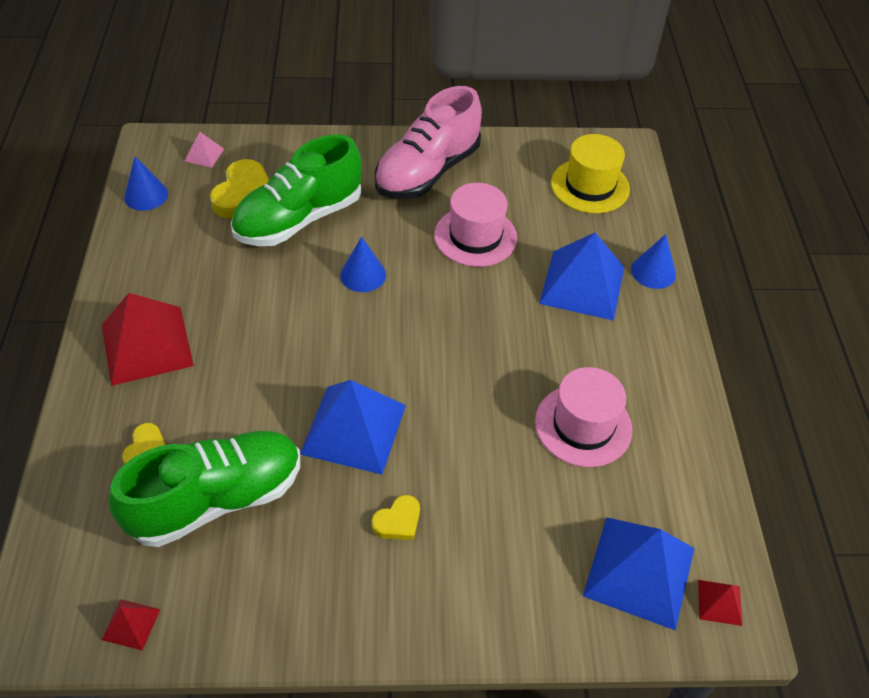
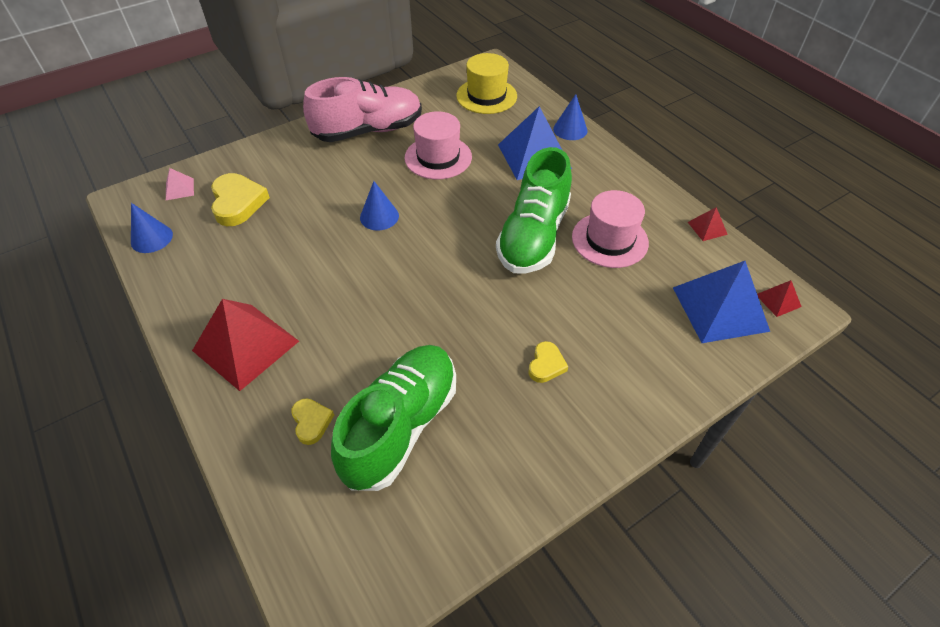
camera: 30 degrees left, 0 degrees up
(131, 624) = (410, 559): red pyramid -> red pyramid (707, 228)
(299, 219) = (297, 201): green shoe -> green shoe (533, 236)
(354, 429) = (462, 321): blue pyramid -> none
(427, 172) = (368, 131): pink shoe -> pink shoe turned 120 degrees counterclockwise

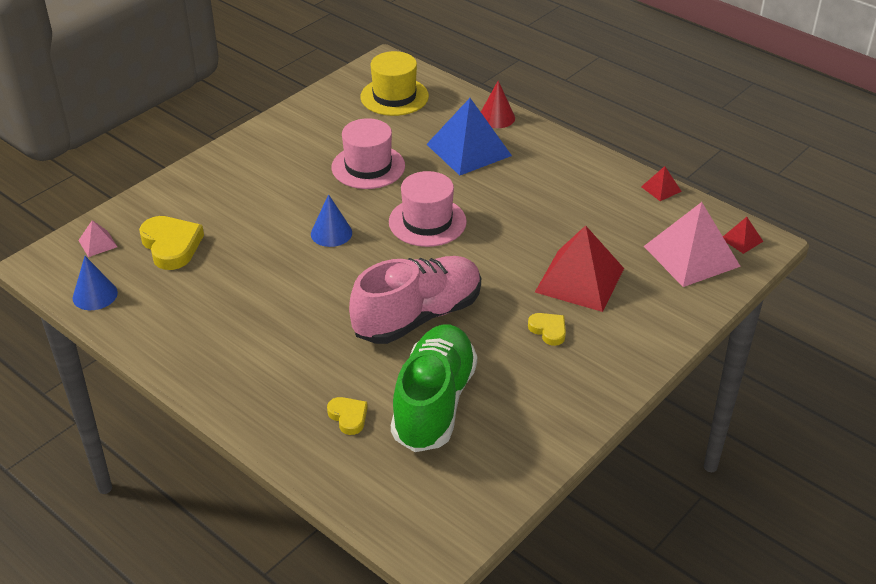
camera: 15 degrees left, 10 degrees down
(246, 346) = (251, 370): red pyramid -> red pyramid (580, 280)
(368, 131) = (280, 152): pink shoe -> pink shoe (418, 316)
(533, 236) = (496, 224): green shoe -> none
(546, 365) = (548, 330): yellow heart -> yellow heart turned 45 degrees counterclockwise
(570, 129) = (496, 117): blue cone -> red cone
(609, 240) = (571, 215): pink hat -> pink hat (427, 222)
(720, 309) = (691, 256): blue pyramid -> pink pyramid

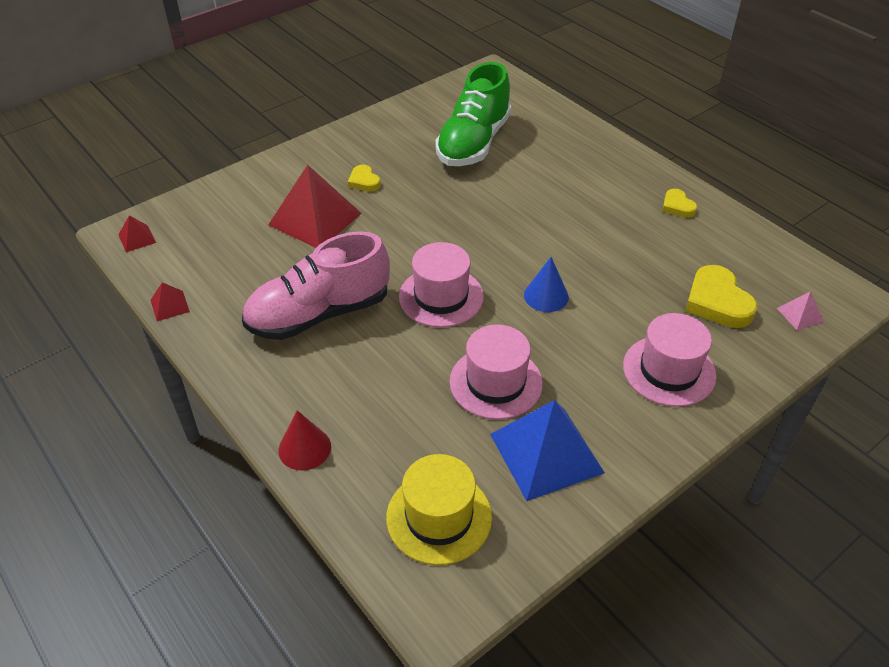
camera: 170 degrees left, 5 degrees up
(95, 295) = (778, 257): blue cone -> none
(228, 189) = (669, 370): none -> pink hat
(348, 417) = (539, 141): yellow heart -> yellow heart (677, 206)
(418, 316) = (472, 204): pink shoe -> pink shoe (319, 314)
(468, 150) = (363, 393): blue pyramid -> blue pyramid (546, 453)
(691, 256) = (197, 228): pink pyramid -> none

